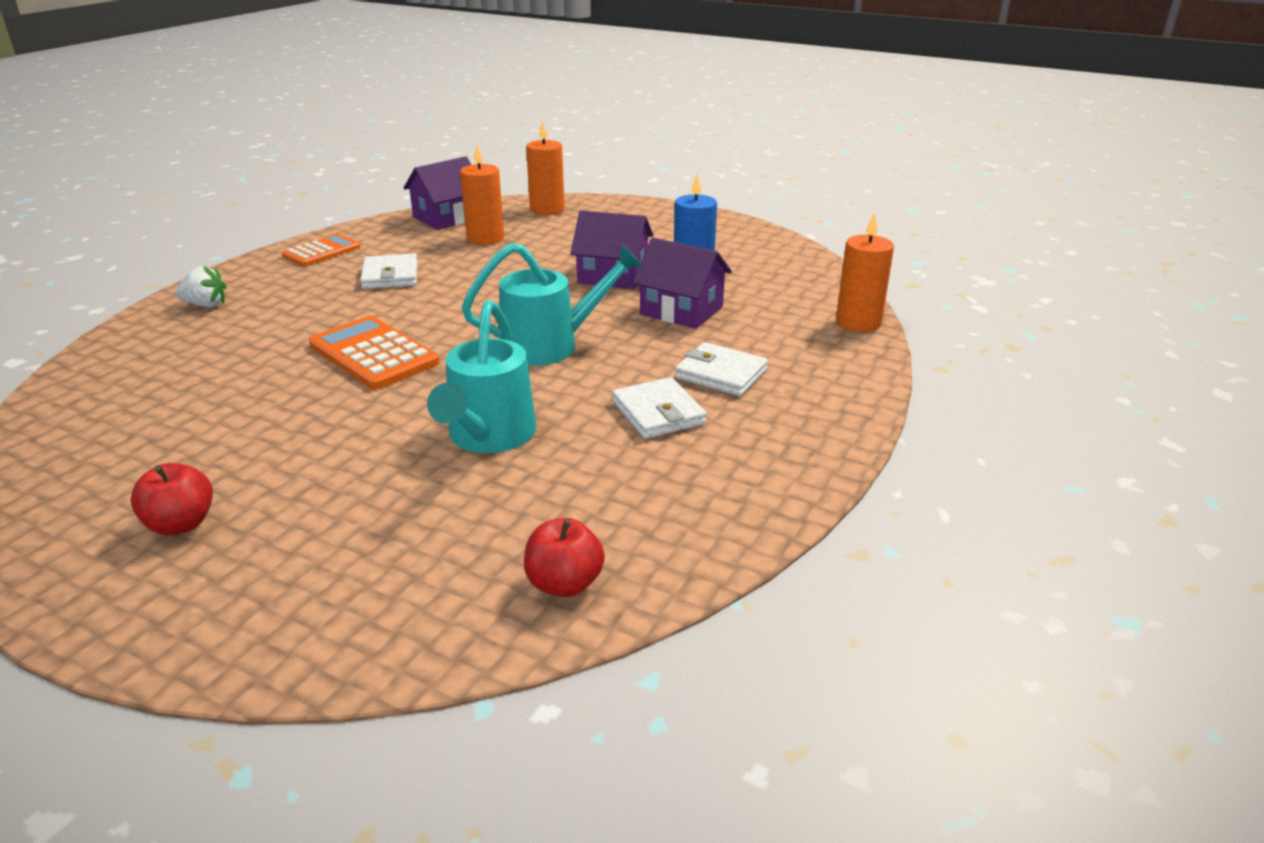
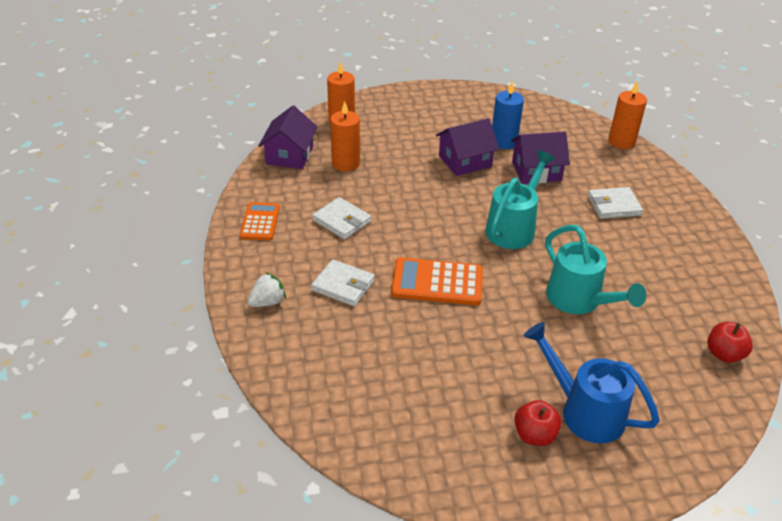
camera: 40 degrees left, 10 degrees up
(274, 535) = (584, 411): none -> blue watering can
(658, 413) = (624, 244): white wallet -> white wallet (343, 285)

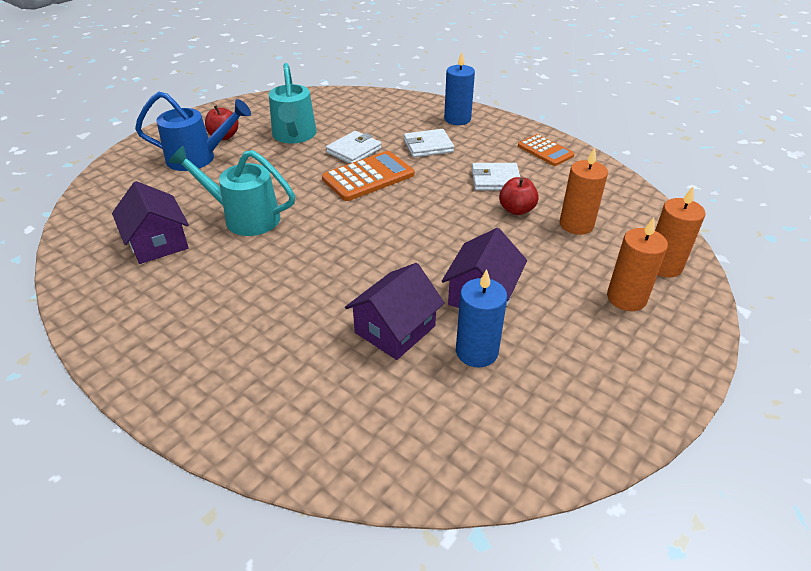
camera: 140 degrees right, 0 degrees up
(267, 302) = (457, 119): white strawberry -> blue candle
(289, 155) = (629, 205): purple house -> purple house (158, 242)
(514, 227) = (354, 248): turquoise watering can -> turquoise watering can (294, 136)
(614, 205) = (269, 333): white wallet -> white wallet (354, 150)
(621, 141) = (326, 467): orange candle -> orange candle (626, 298)
(724, 354) = (95, 236): red apple -> red apple (516, 210)

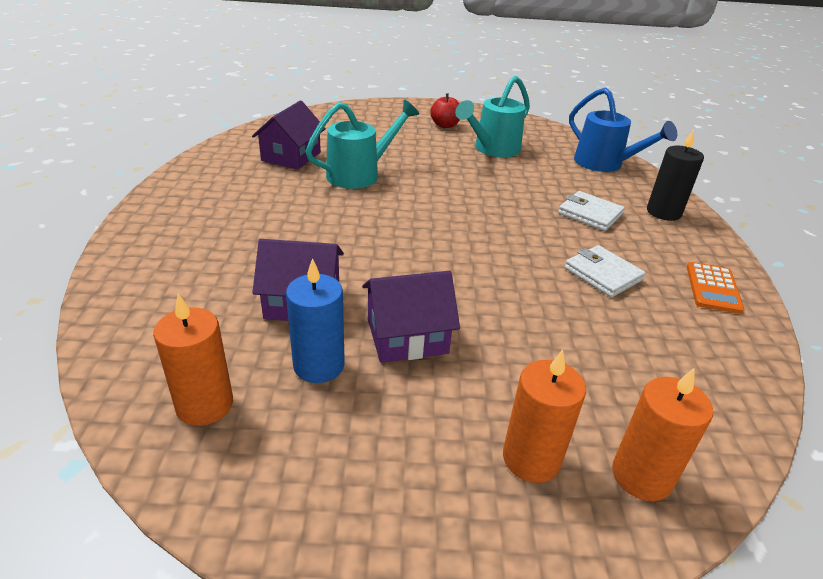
camera: 50 degrees right, 5 degrees down
(198, 158) = (404, 128): blue watering can -> blue watering can (604, 164)
(244, 217) = (360, 174): turquoise watering can -> turquoise watering can turned 75 degrees clockwise
(354, 150) = (518, 181): white wallet -> none
(368, 177) = (492, 203): orange calculator -> none
(457, 119) = (663, 212): blue candle -> black candle
(516, 210) = (573, 308): red apple -> none
(576, 224) = (613, 363): orange candle -> orange candle (205, 405)

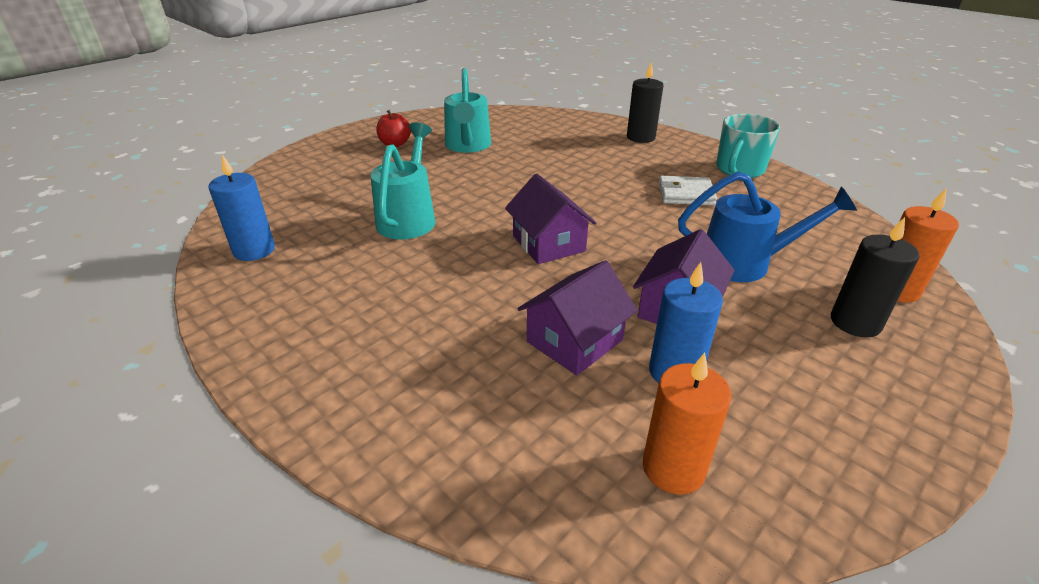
camera: 45 degrees left, 0 degrees up
(253, 147) = (254, 250): none -> blue candle
(291, 156) = (313, 237): purple house -> purple house (548, 243)
(531, 458) = (855, 322): orange candle -> black candle
(590, 214) = (610, 160): white wallet -> none
(604, 164) = (555, 122): blue watering can -> blue watering can (745, 263)
(713, 288) = (739, 169): orange calculator -> turquoise mug

